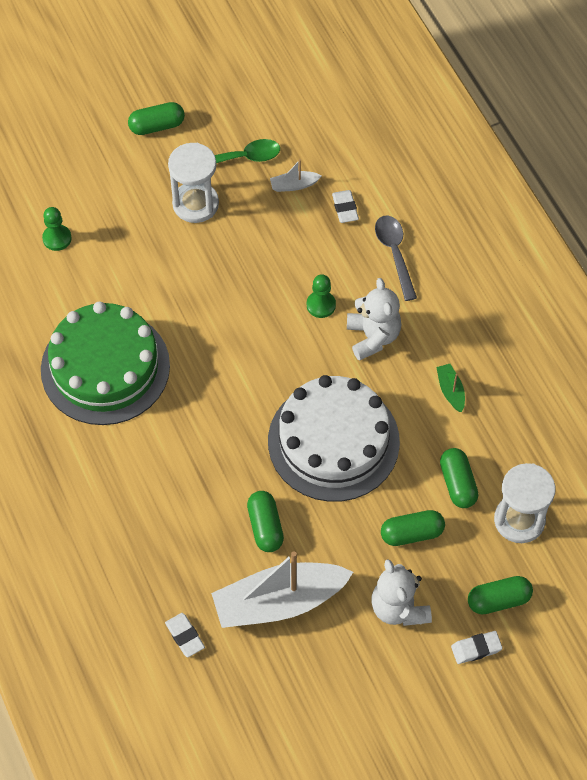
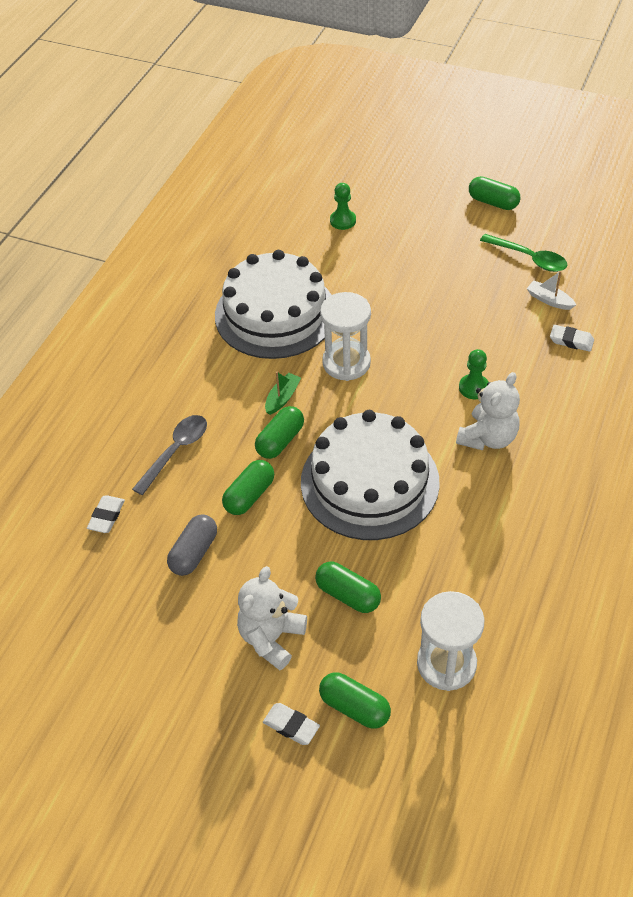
camera: 50 degrees right, 10 degrees down
(105, 367) = (275, 313): green cake -> white cake
(195, 204) = (461, 263): white hourglass -> white hourglass (346, 363)
(279, 602) = (194, 553): white boat -> grey capsule
(345, 208) = (571, 341): white eraser -> white eraser turned 75 degrees clockwise
(395, 254) = (575, 397): grey spoon -> grey spoon (175, 451)
(450, 391) = (505, 522): green boat -> green boat (282, 398)
(458, 483) = (428, 592): green capsule -> green capsule (280, 441)

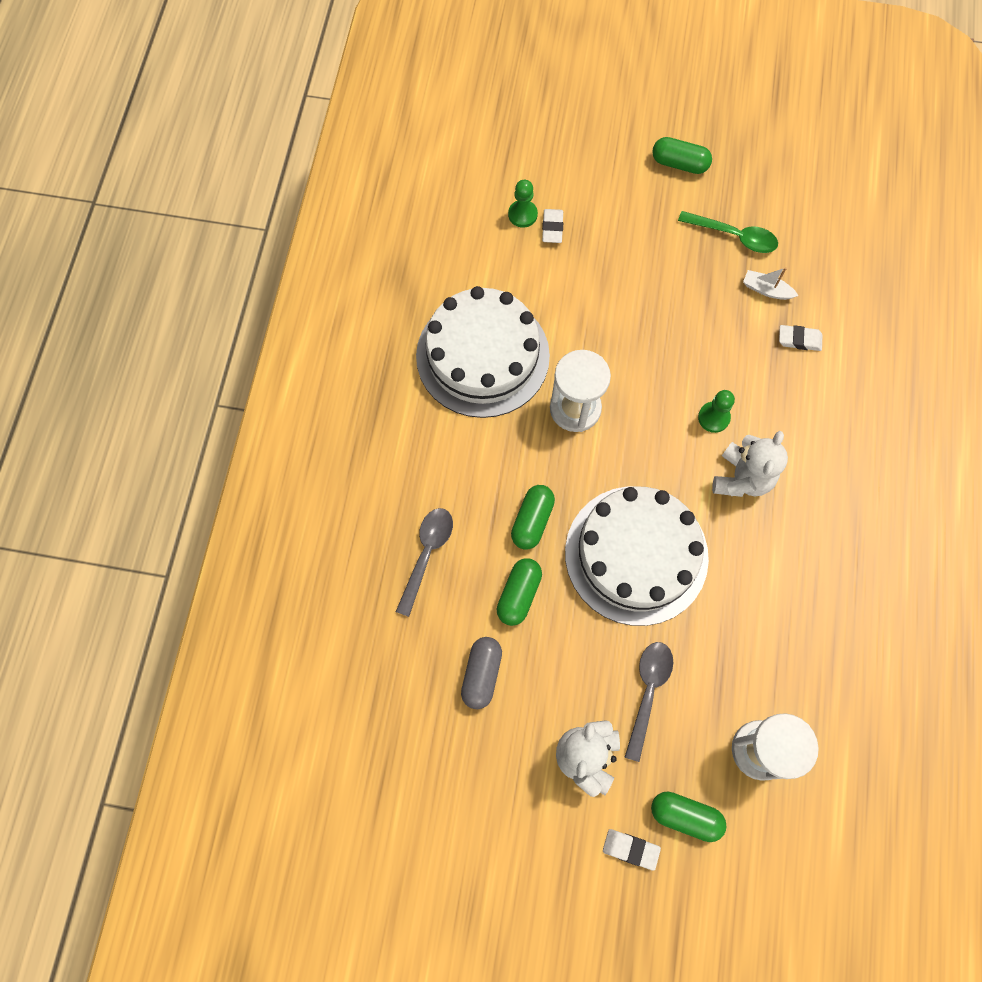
camera: 15 degrees left, 20 degrees up
(106, 516) = (378, 648): white eraser -> white eraser (552, 228)
(282, 398) = (520, 466): green boat -> none
(348, 595) = (647, 692): green capsule -> grey spoon

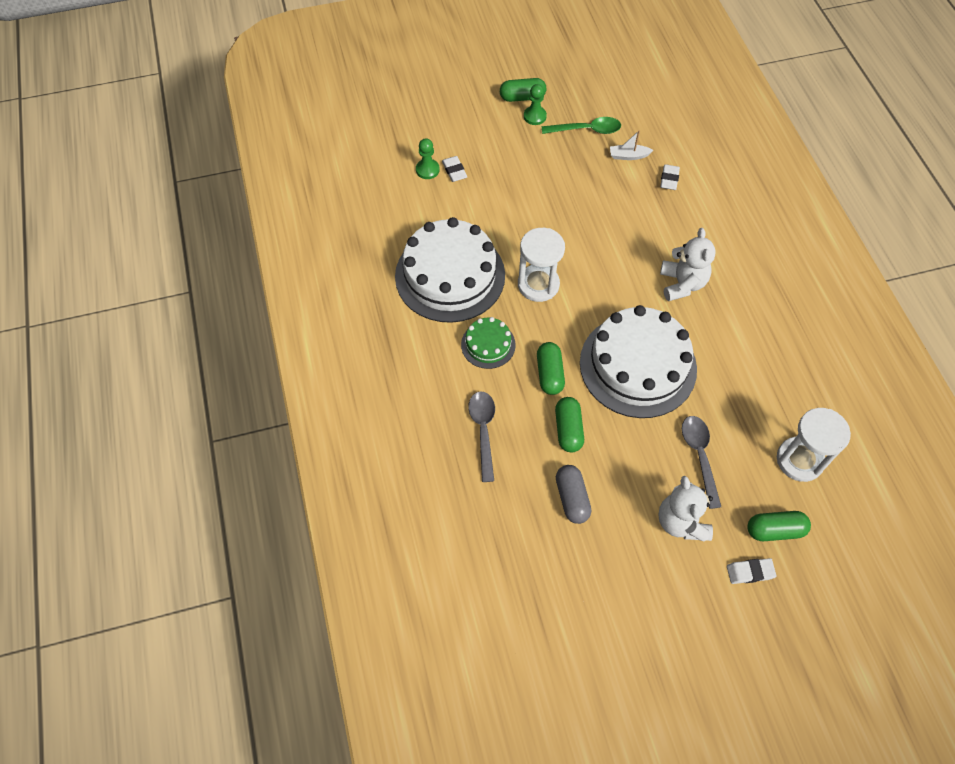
camera: 25 degrees left, 10 degrees down
(482, 456) = (488, 344): none -> green cake
(713, 418) = (640, 252): green pawn -> green pawn (535, 116)
(799, 340) = (669, 179): white eraser -> white eraser turned 60 degrees counterclockwise

